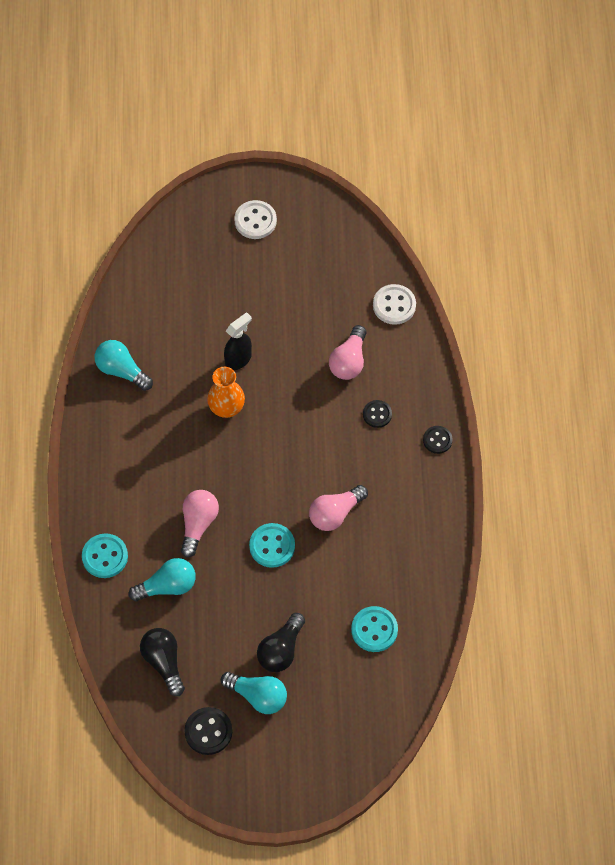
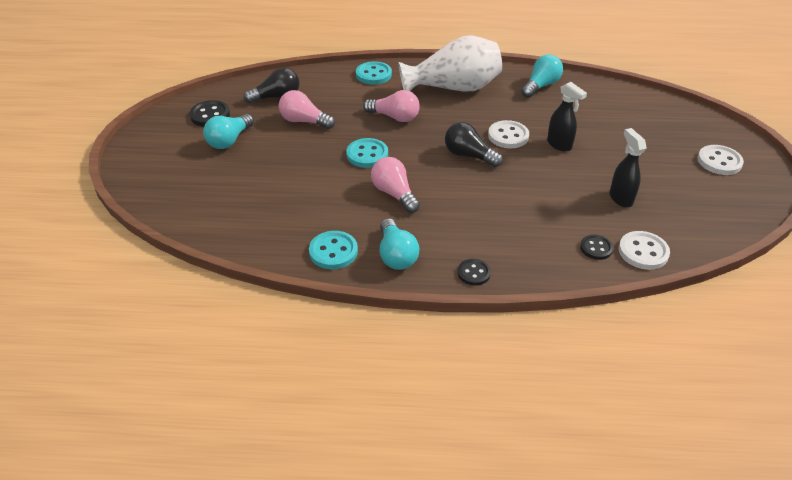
camera: 95 degrees right, 20 degrees down
(132, 464) = (453, 88): none -> white vase
(167, 586) = (341, 101): turquoise light bulb -> turquoise light bulb (396, 255)
(226, 408) = (508, 136): orange vase -> white button
(281, 650) = (266, 155): black light bulb -> black light bulb (469, 156)
(321, 314) = (620, 198): none -> black spray bottle
(349, 361) = (566, 213): pink light bulb -> pink light bulb (304, 121)
(374, 630) = (267, 211): turquoise button -> turquoise button (333, 251)
(377, 414) = (504, 229): black button -> black button (596, 248)

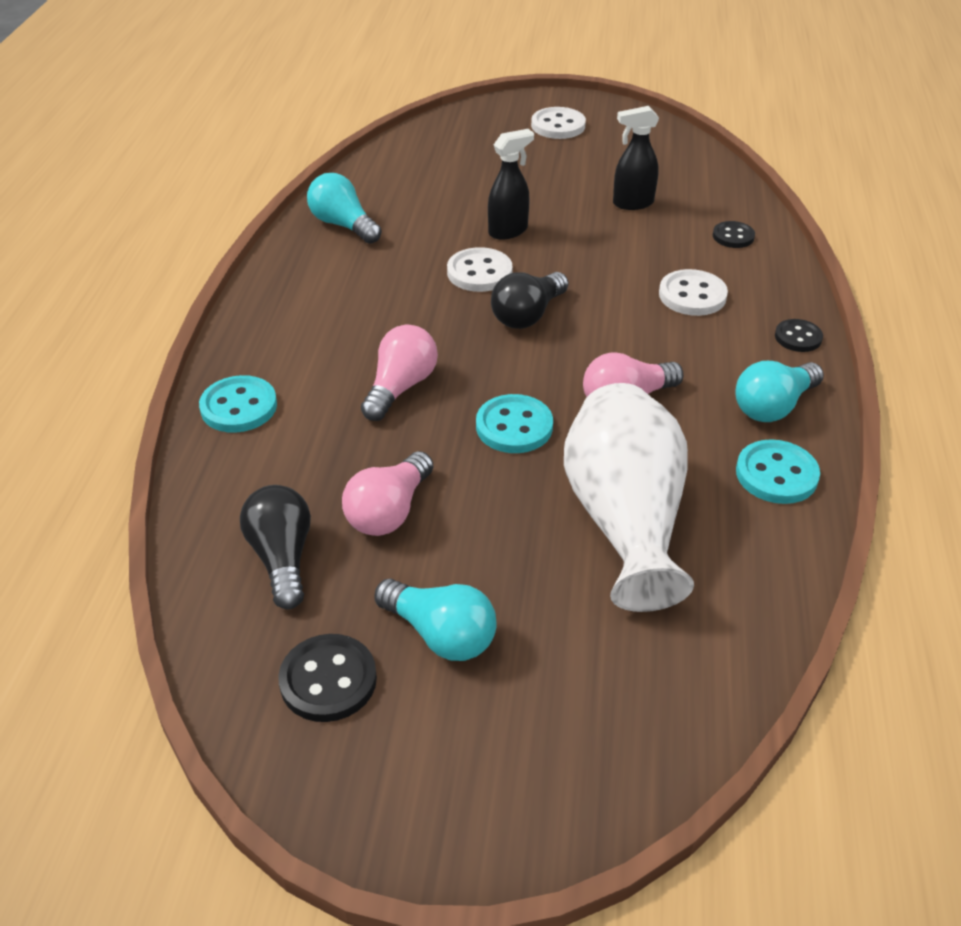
camera: 85 degrees left, 0 degrees up
(396, 255) = (773, 406): turquoise light bulb -> turquoise light bulb turned 150 degrees clockwise
(453, 88) = (322, 312): white vase -> white vase (625, 521)
(643, 252) = (735, 206): white button -> white button (692, 295)

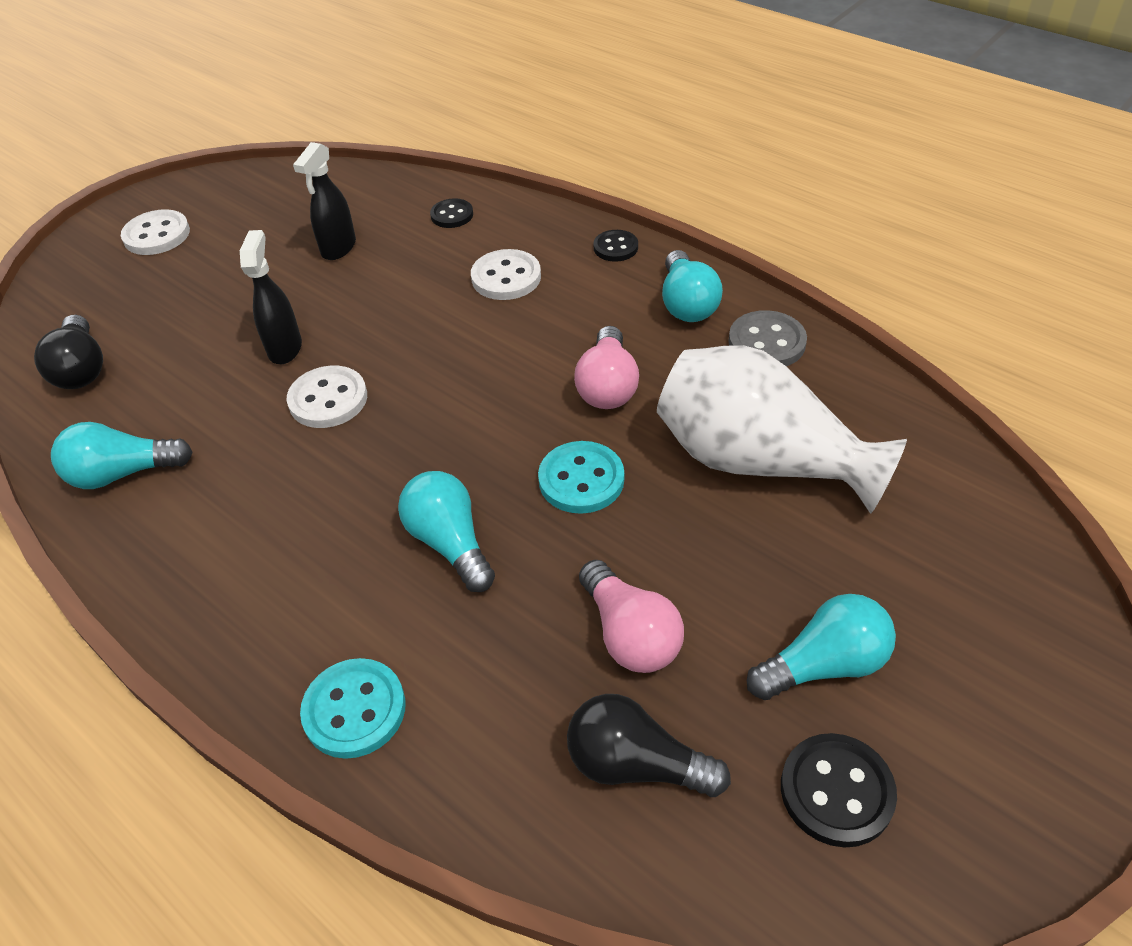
camera: 55 degrees left, 5 degrees up
(400, 387) = (450, 543): pink light bulb -> turquoise light bulb
(528, 315) = (429, 395): black light bulb -> black light bulb (81, 369)
(776, 474) = (766, 342): turquoise button -> grey button

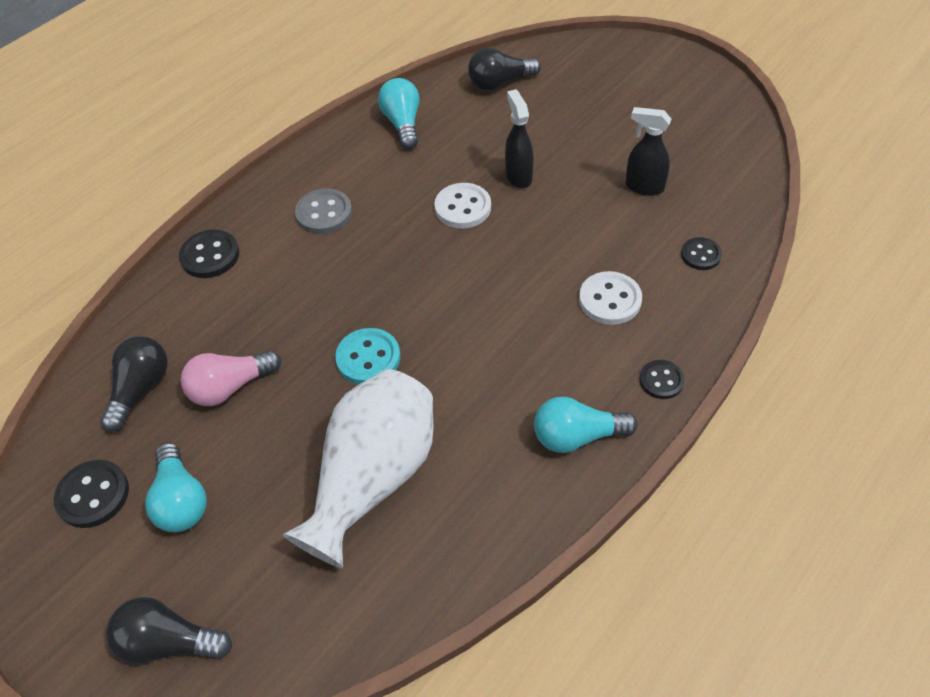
camera: 90 degrees right, 5 degrees up
(157, 235) = (652, 83): white button -> none
(285, 348) = (518, 176): black spray bottle -> black spray bottle turned 105 degrees counterclockwise
(354, 710) = (210, 256): turquoise button -> black button
(450, 543) = (322, 287): turquoise light bulb -> none
(607, 386) = (468, 374): pink light bulb -> none
(766, 342) = (520, 499): grey button -> grey button (324, 213)
(1021, 640) = (169, 642): none -> black light bulb

